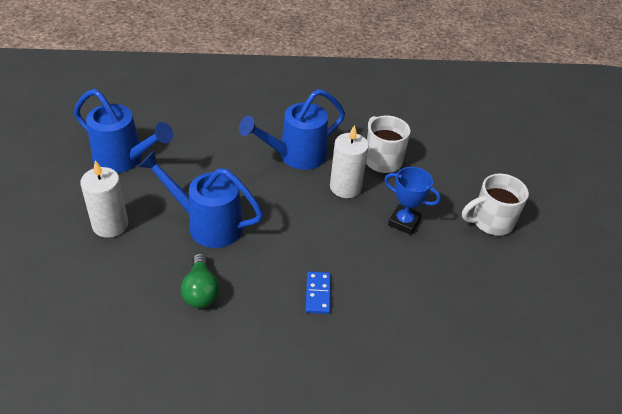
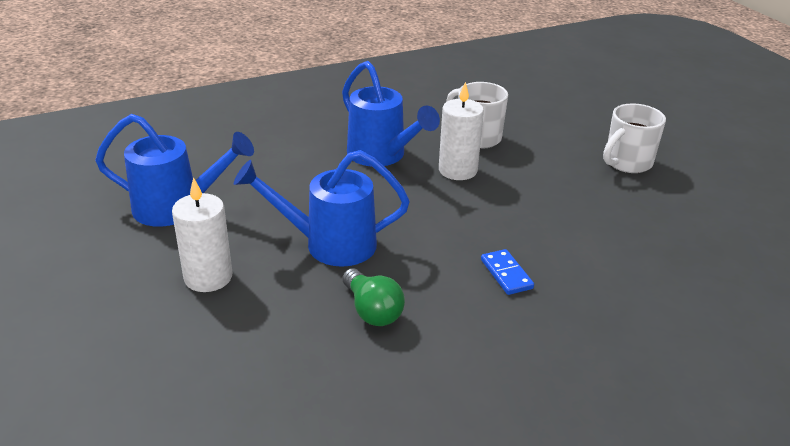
camera: 20 degrees left, 10 degrees down
(296, 156) = (381, 155): blue watering can -> blue watering can turned 75 degrees counterclockwise
(404, 222) = (543, 185): blue trophy -> none

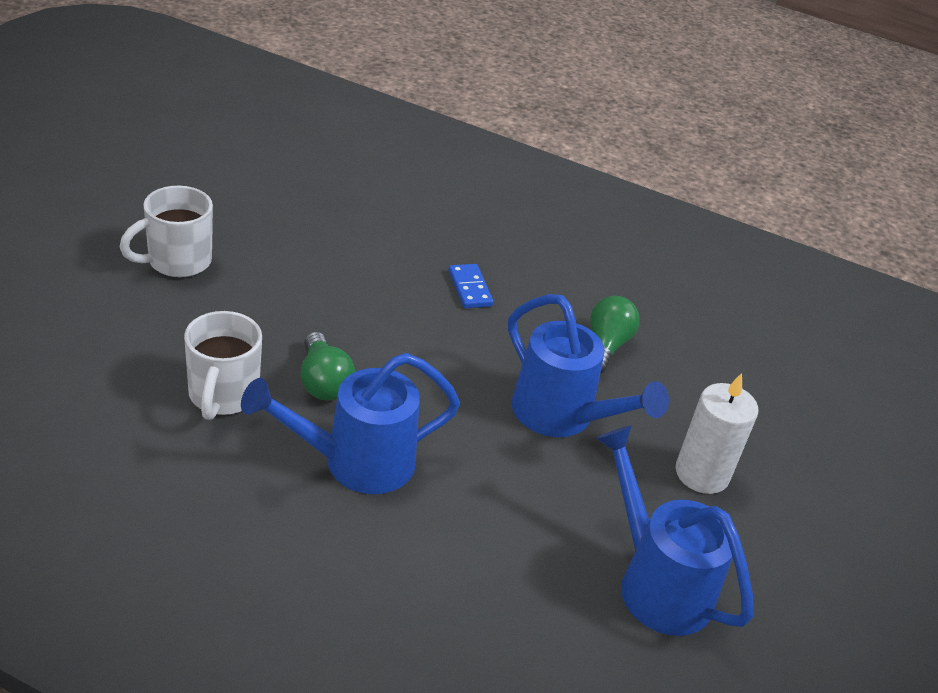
camera: 135 degrees left, 5 degrees up
(381, 155) = (356, 462): blue watering can -> blue watering can turned 120 degrees counterclockwise
(457, 170) = (323, 382): white candle -> green light bulb
(506, 274) = (469, 288): blue domino -> blue domino turned 45 degrees counterclockwise
(626, 163) = (177, 261): white mug -> white mug turned 135 degrees clockwise

